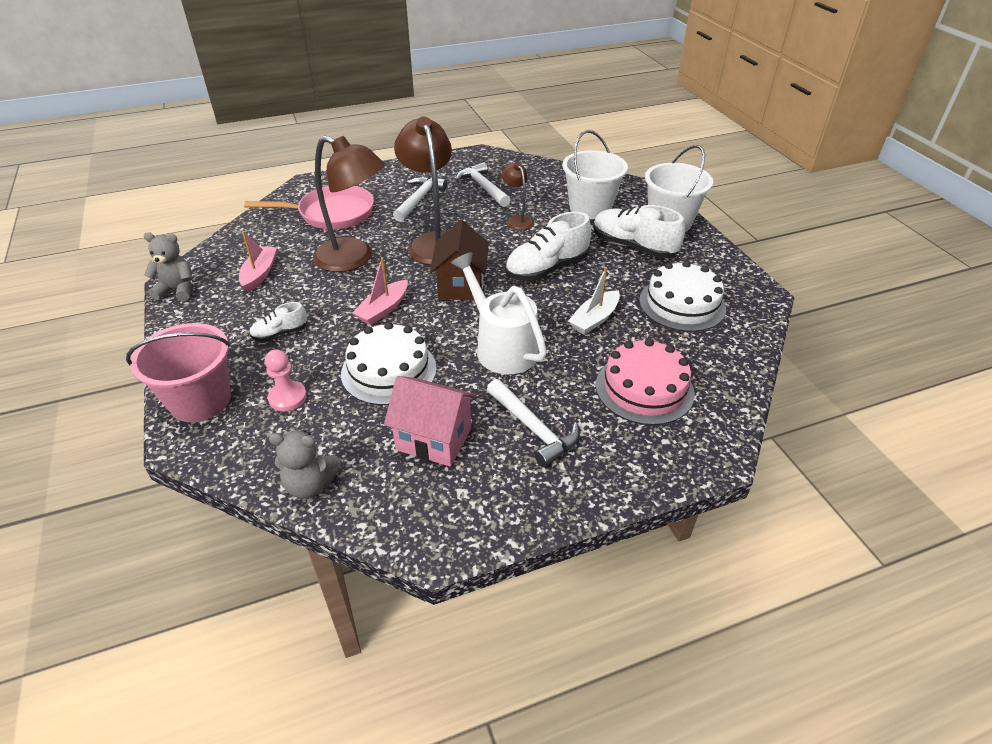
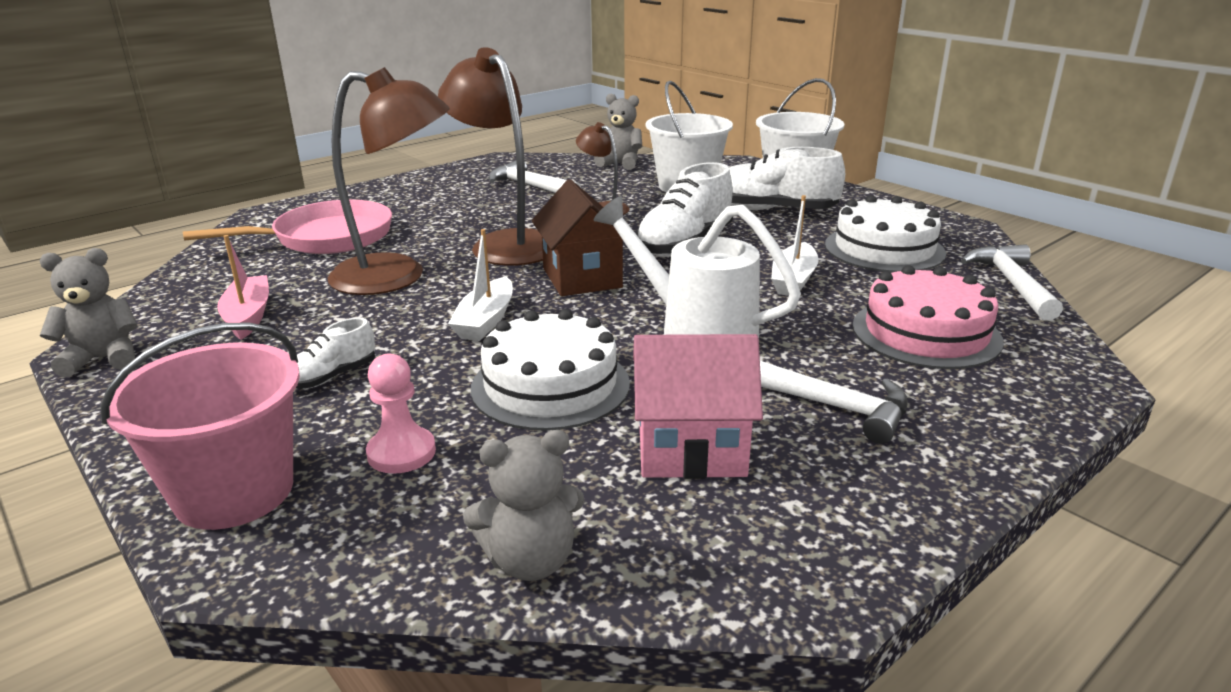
camera: 20 degrees left, 15 degrees down
(383, 309) = (486, 321): pink boat -> white boat
(419, 199) = (449, 208): white hammer -> white hammer (1011, 283)
(559, 174) = (620, 164): none -> grey teddy bear

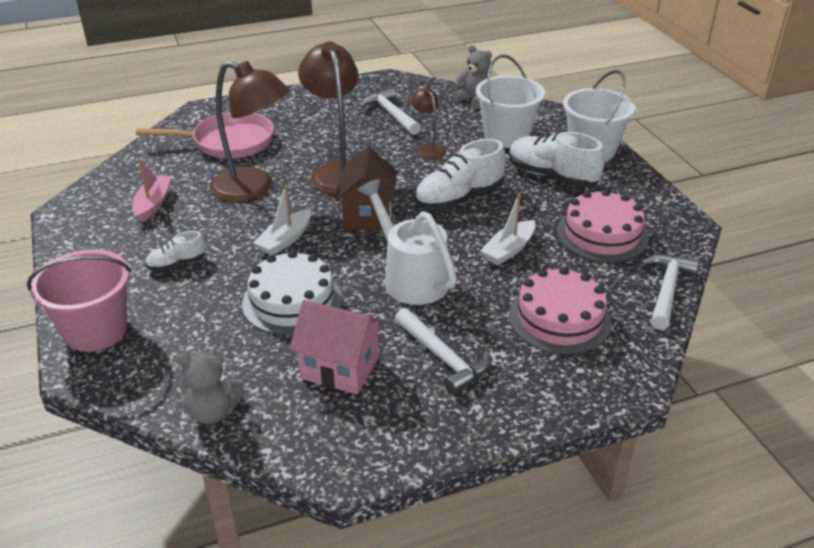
camera: 20 degrees right, 10 degrees up
(103, 359) = (66, 220): grey teddy bear -> none
(401, 453) = (187, 327): pink pawn -> none
(884, 249) = (602, 234): white cake -> pink cake

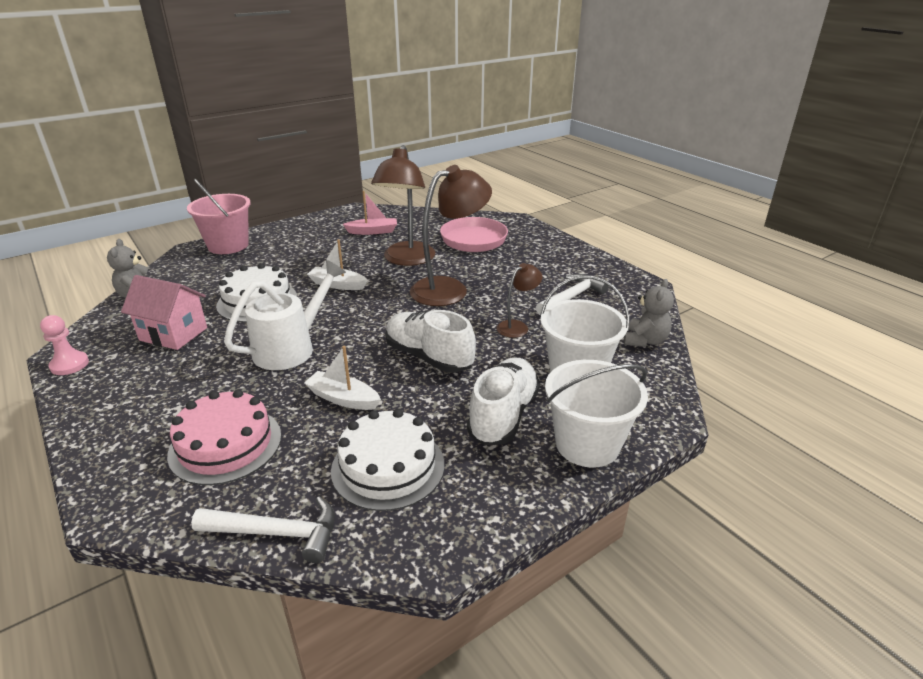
camera: 75 degrees right, 5 degrees down
(177, 264) = (301, 253): white shoe -> none
(340, 368) = (173, 334): pink house -> pink house turned 75 degrees counterclockwise
(367, 216) = (382, 313): brown house -> none
(375, 456) = (69, 365): none -> pink pawn
(443, 358) = (176, 380): white hammer -> none
(602, 234) = (388, 466): pink cake -> white cake

